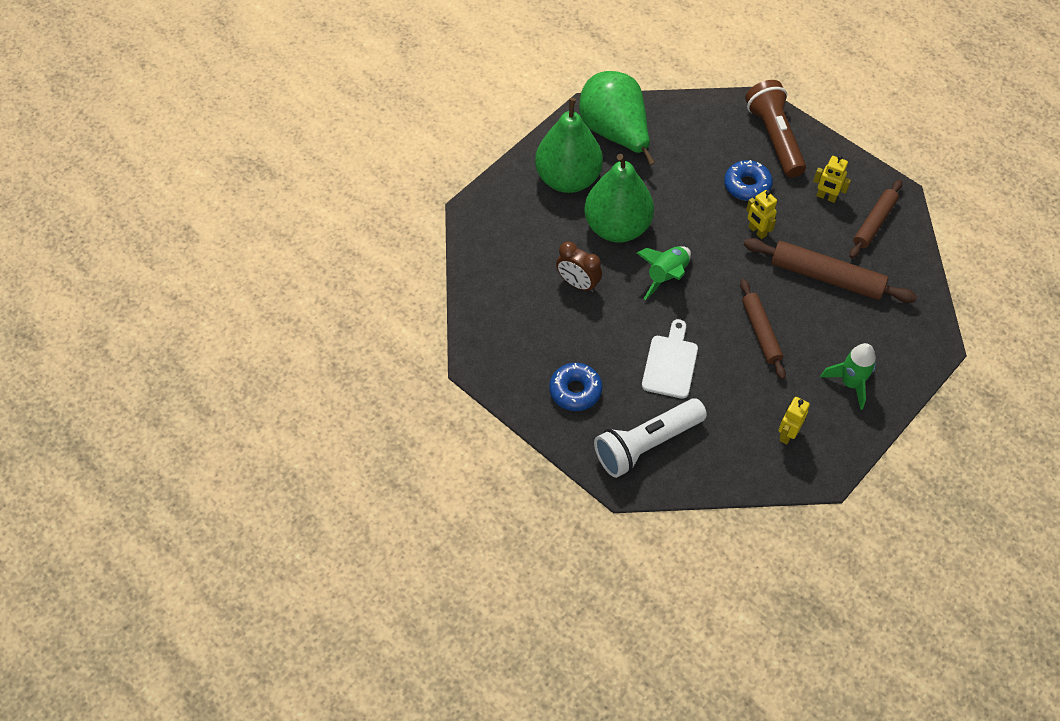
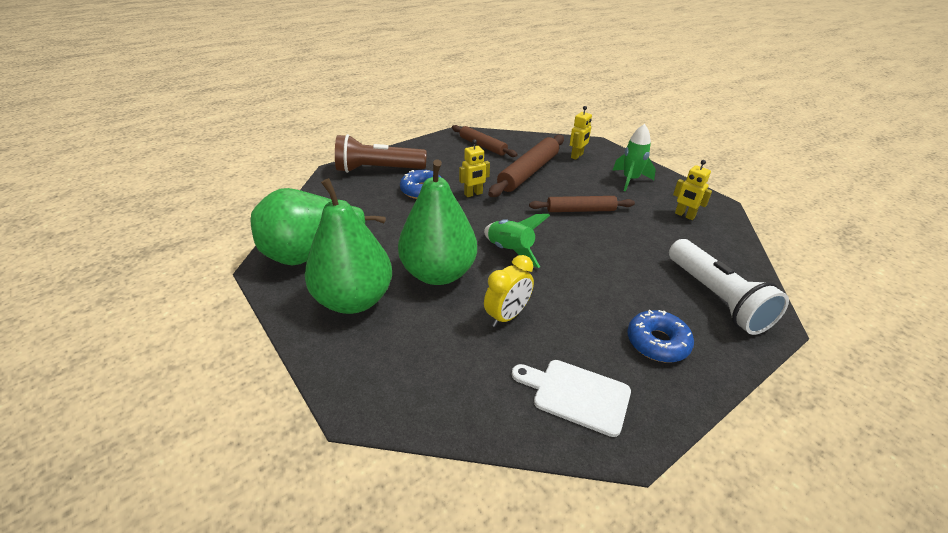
camera: 80 degrees left, 20 degrees down
(578, 283) = (507, 316): brown clock -> yellow clock
(670, 363) = (615, 266): white cutting board -> white cutting board (576, 395)
(826, 197) = (450, 159): yellow robot -> yellow robot (577, 156)

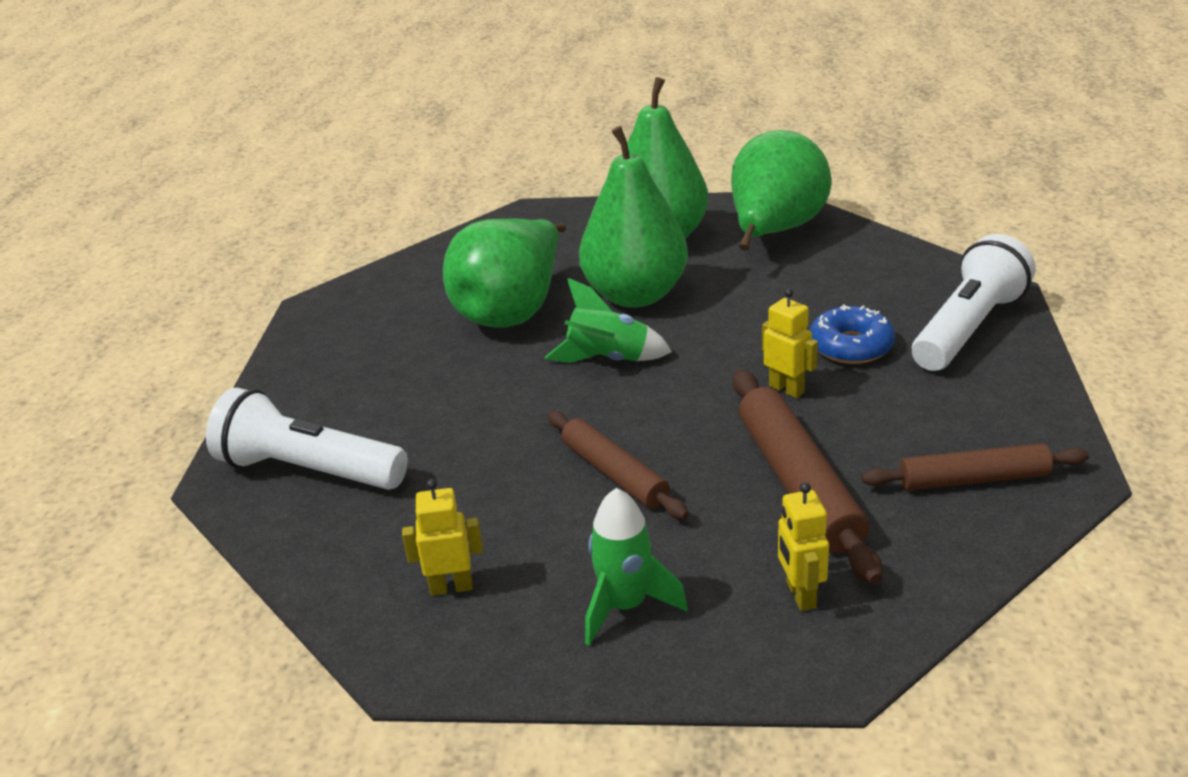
camera: 135 degrees right, 5 degrees down
(378, 169) = (968, 328): brown flashlight -> white flashlight
(473, 194) = (786, 389): yellow robot -> yellow robot turned 120 degrees clockwise
(507, 316) = (513, 310): yellow clock -> green pear
(576, 395) = (382, 305): white cutting board -> none
(580, 210) = (614, 473): brown rolling pin -> brown rolling pin turned 75 degrees counterclockwise
(657, 342) = (344, 381): blue donut -> none

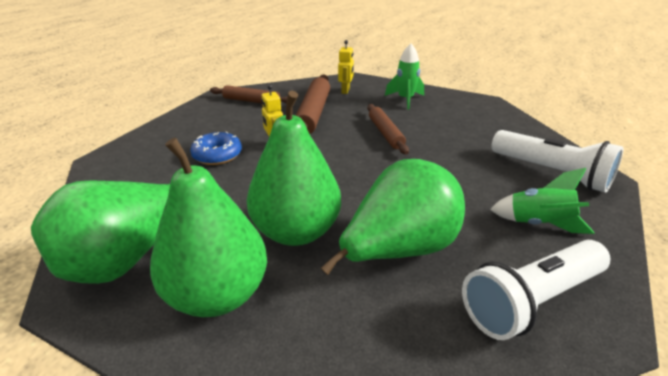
camera: 160 degrees left, 0 degrees up
(451, 587) = (470, 116): yellow robot -> none
(608, 359) = (352, 187): green rocket -> green rocket (539, 224)
(968, 328) = (152, 147): white flashlight -> white flashlight (531, 301)

